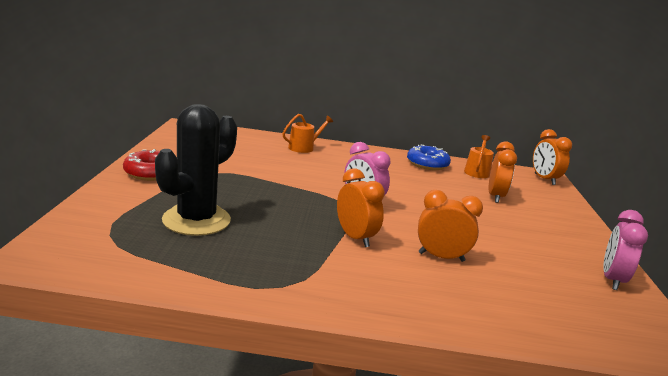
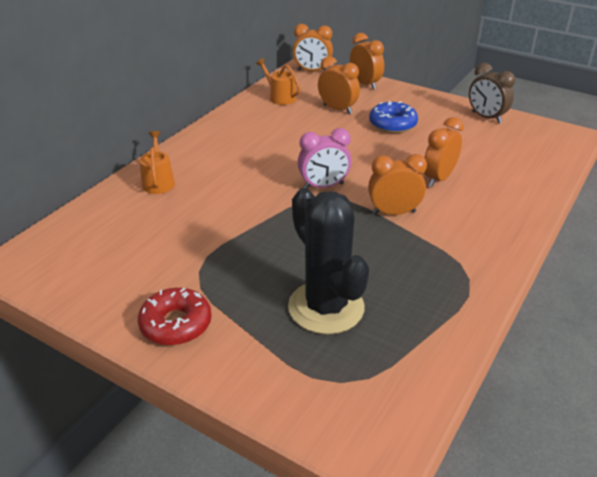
camera: 60 degrees left, 15 degrees up
(427, 164) = (249, 117): blue donut -> blue donut (392, 124)
(563, 204) = (365, 84): none -> orange clock
(612, 280) = (486, 117): pink clock -> brown clock

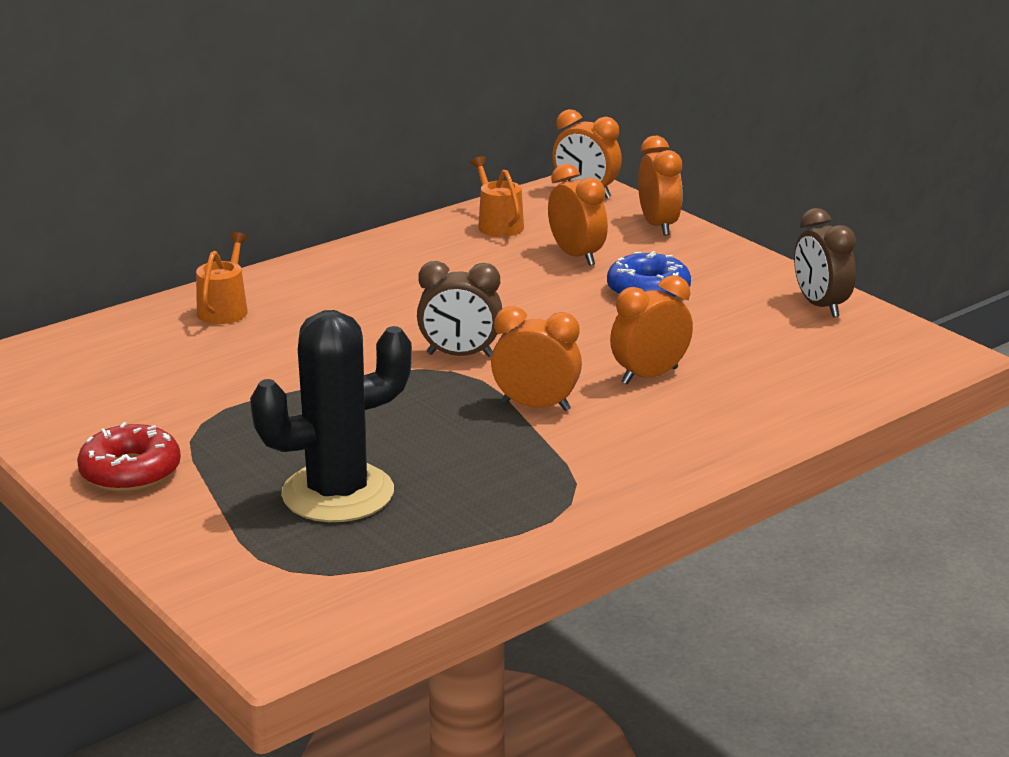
camera: 20 degrees right, 10 degrees down
(323, 186) = (460, 355): pink clock -> brown clock
(326, 307) = (338, 493): black cactus -> black cactus turned 75 degrees clockwise

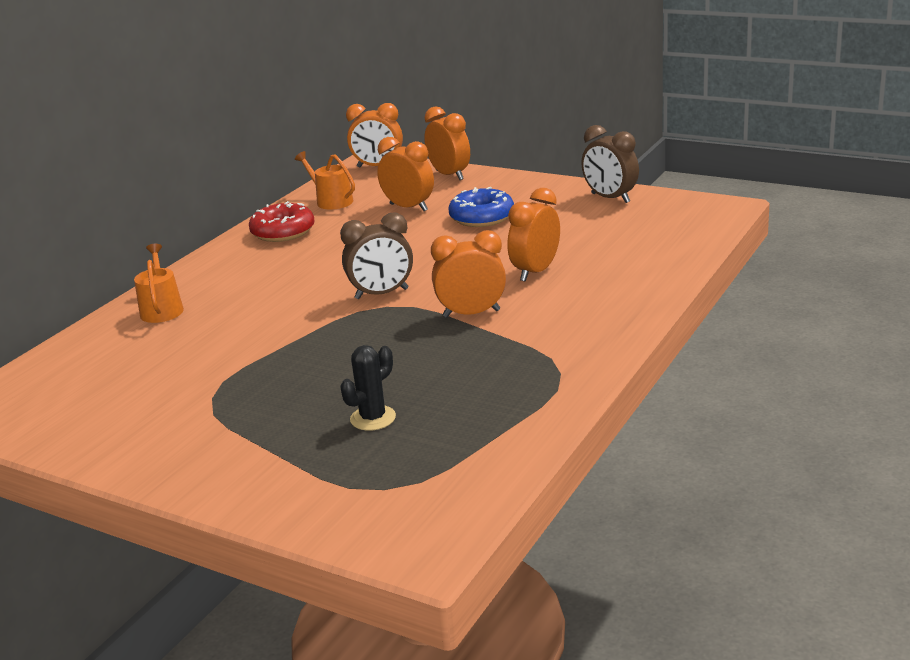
camera: 20 degrees left, 0 degrees up
(130, 472) = (181, 452): red donut -> red donut (283, 232)
(338, 493) = (373, 418): black cactus -> black cactus, size x0.47

